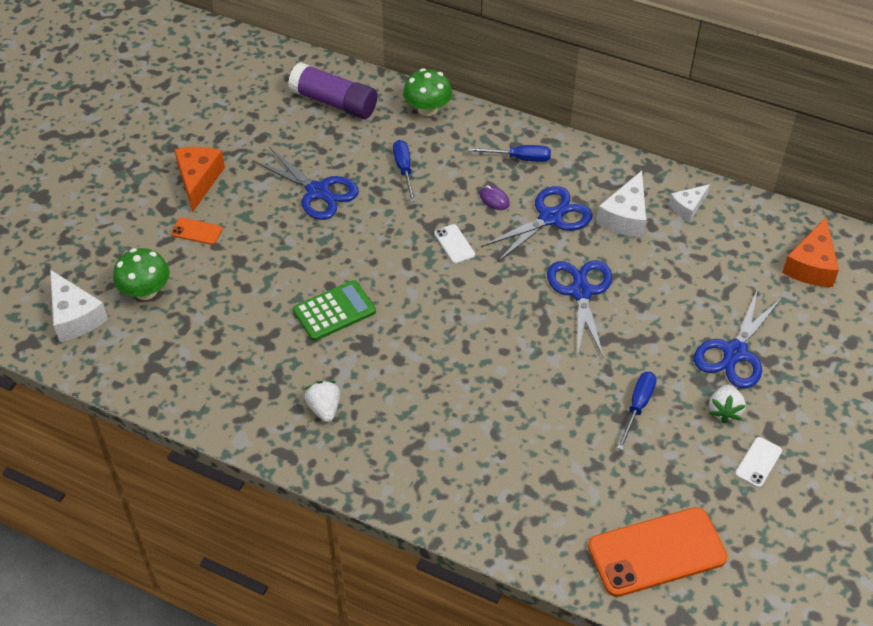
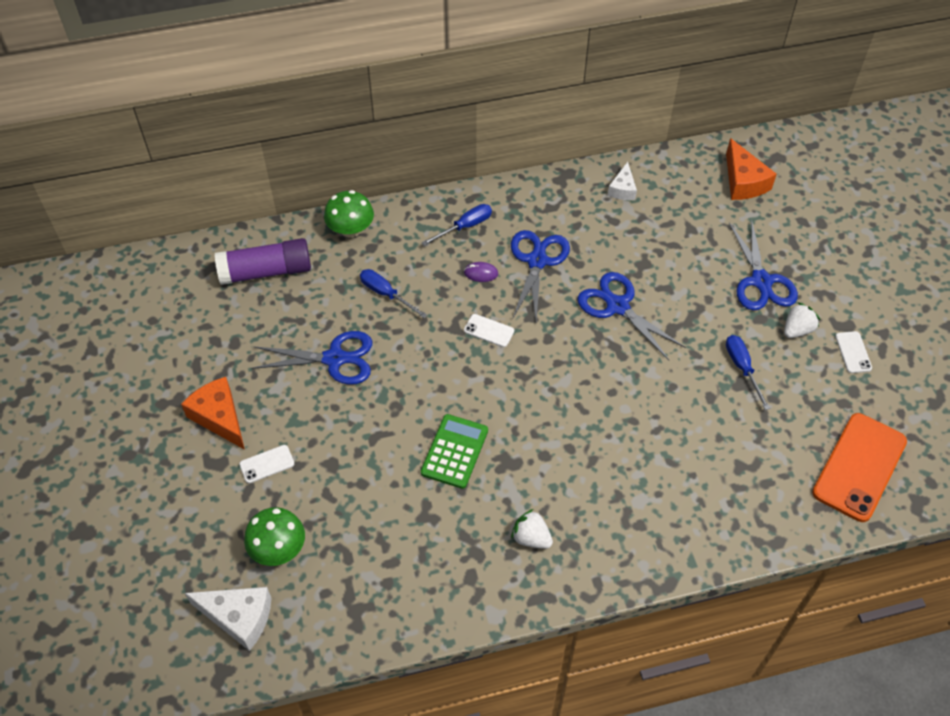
camera: 40 degrees left, 5 degrees up
(196, 231) = (267, 464): orange phone -> white phone
(625, 217) = (588, 225): white cheese -> none
(724, 411) = (797, 330): white strawberry -> white strawberry turned 105 degrees counterclockwise

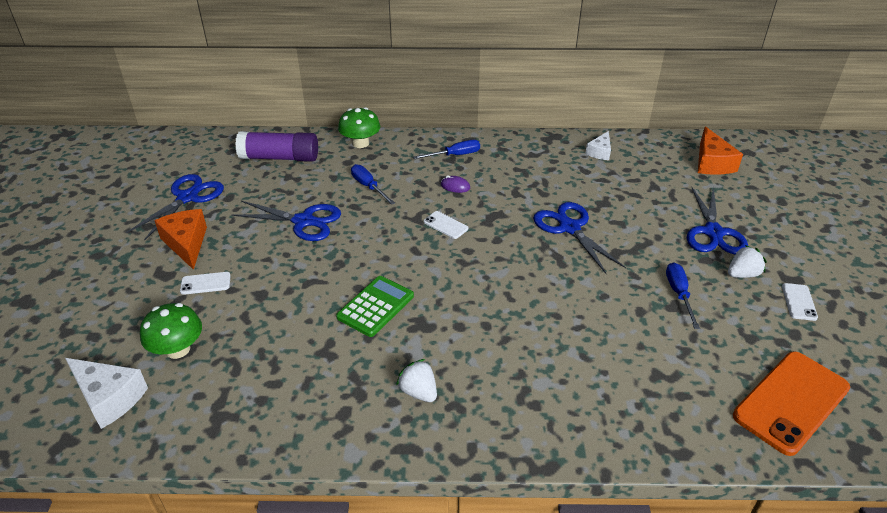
camera: 15 degrees right, 15 degrees down
(537, 261) = (507, 186): blue scissors -> blue scissors (187, 197)

